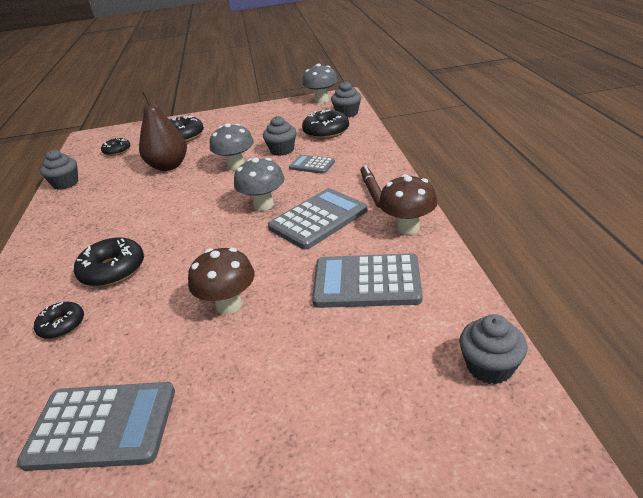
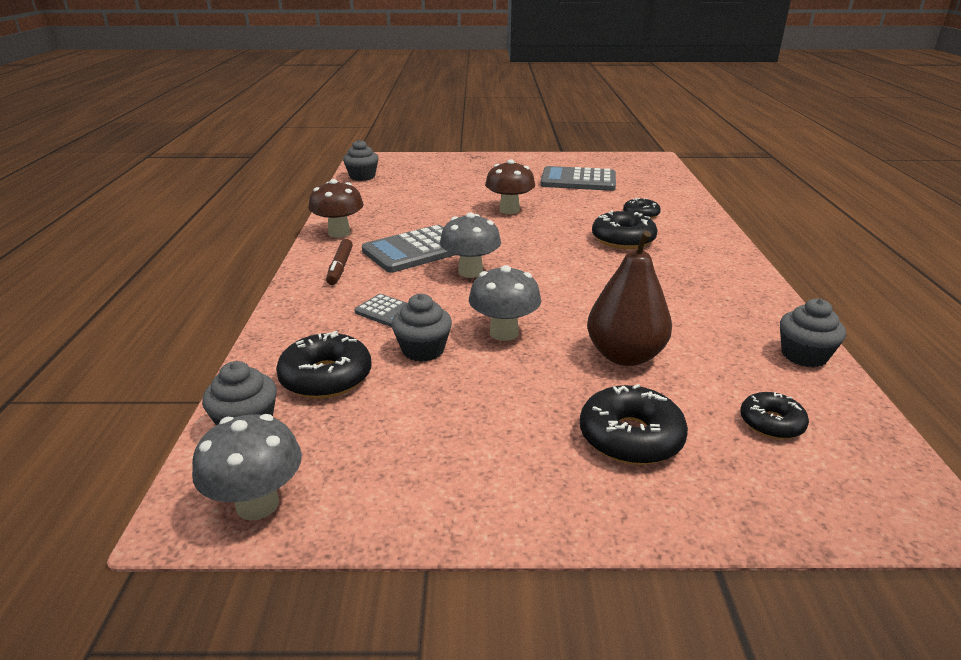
camera: 175 degrees left, 5 degrees down
(367, 282) = (402, 209): grey calculator -> none

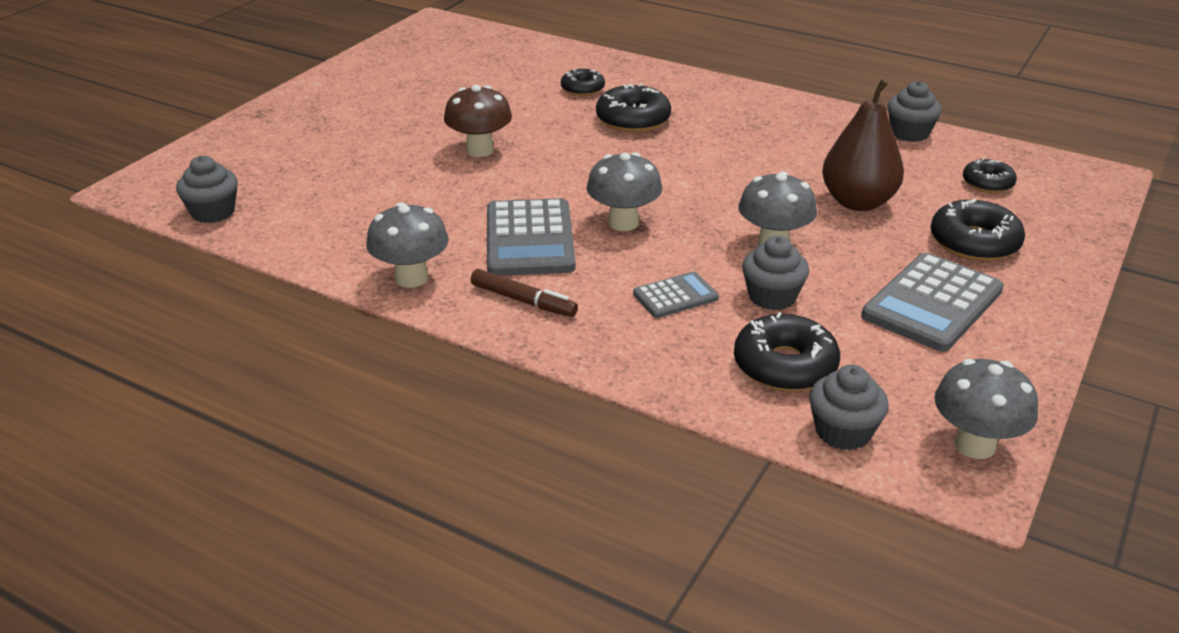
camera: 60 degrees left, 5 degrees up
(339, 233) = (411, 278): brown mushroom -> grey mushroom
(578, 180) = (443, 84): grey calculator -> grey calculator (932, 303)

